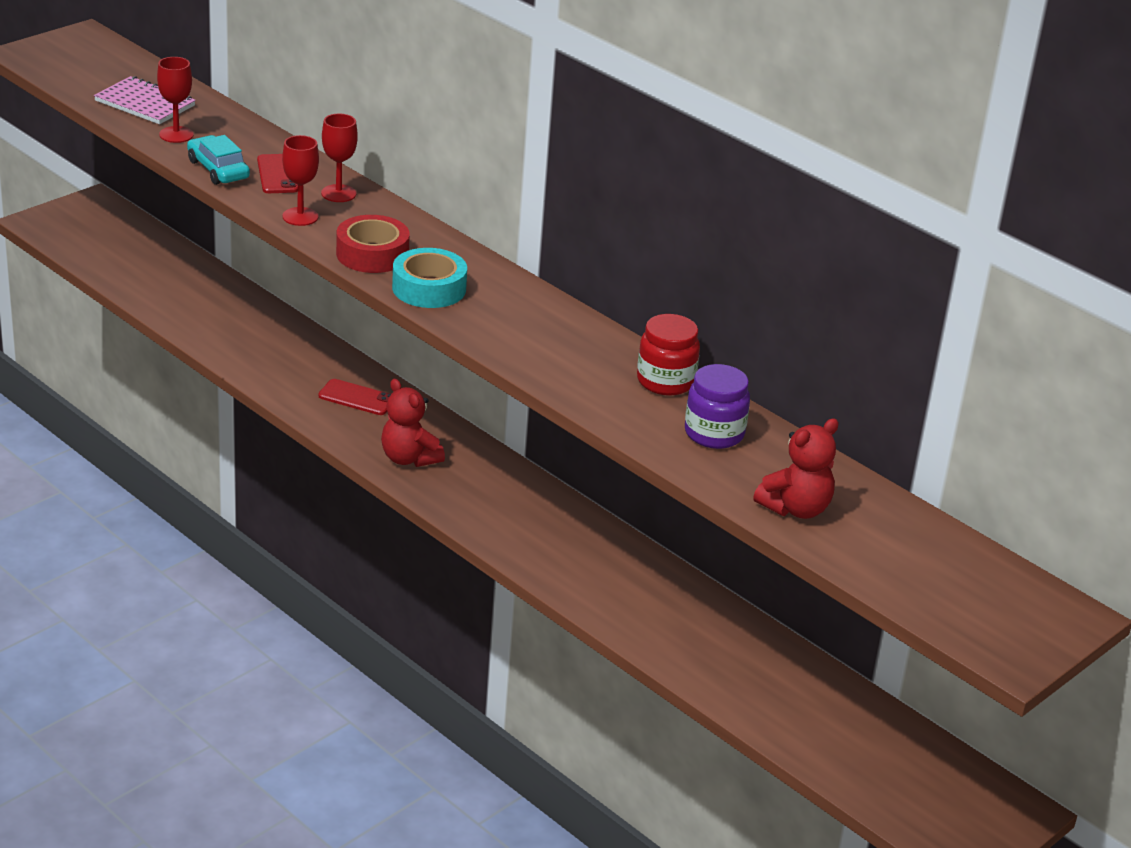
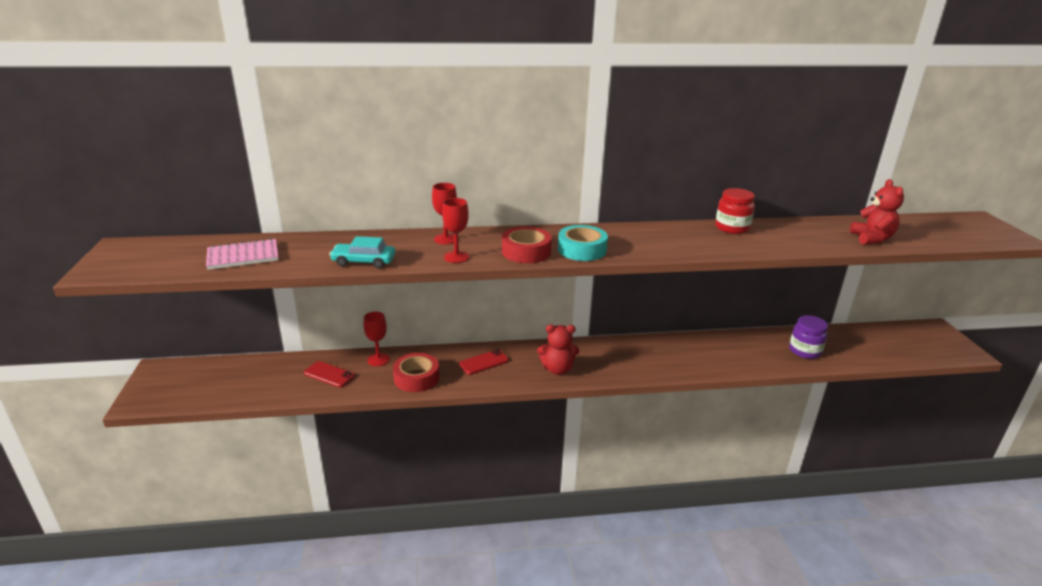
camera: 50 degrees left, 5 degrees down
(176, 135) = (299, 260): red goblet -> red goblet (378, 359)
(268, 364) = (416, 378): none -> red tape
(277, 174) = (398, 247): red phone -> red phone (329, 374)
(714, 433) = (790, 233): purple jar -> purple jar (804, 351)

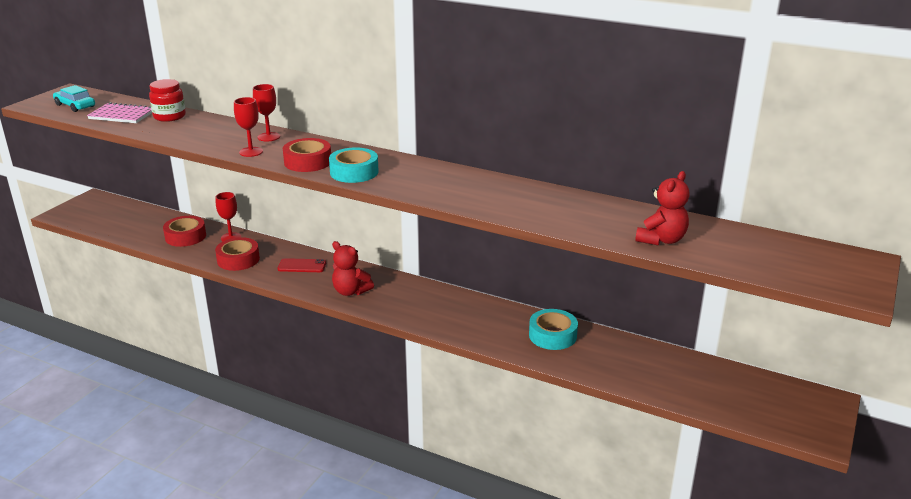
camera: 35 degrees right, 0 degrees up
(329, 374) = (185, 236): red phone -> red tape
(364, 261) = (185, 138): turquoise car -> turquoise car (75, 106)
(732, 228) = (530, 191): red jar -> red jar (169, 116)
(744, 347) = (552, 335): none -> turquoise tape
(804, 351) = (613, 362): purple jar -> none

